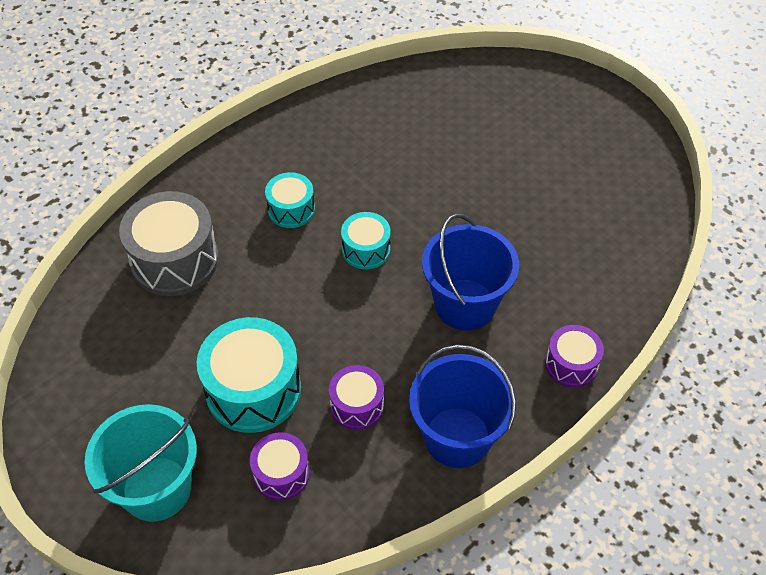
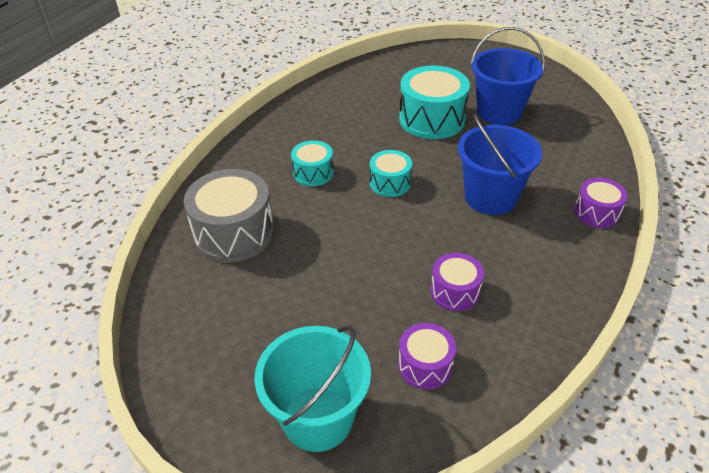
camera: 20 degrees left, 10 degrees down
(253, 389) = (359, 308): turquoise drum -> turquoise drum (432, 119)
(457, 437) = (550, 288): blue bucket -> blue bucket (499, 112)

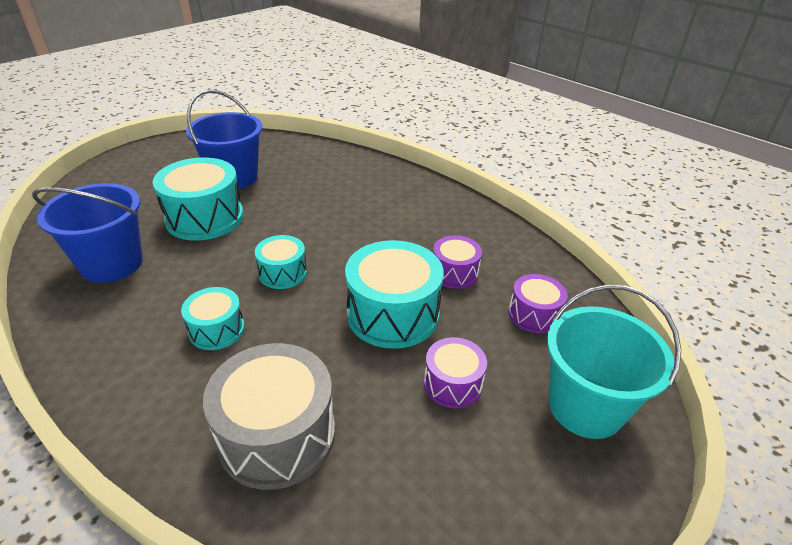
camera: 75 degrees left, 5 degrees down
(375, 261) = (393, 314): none -> turquoise drum
(490, 197) = (348, 218): blue bucket -> blue bucket (112, 264)
(596, 213) = (399, 176): purple drum -> purple drum (452, 384)

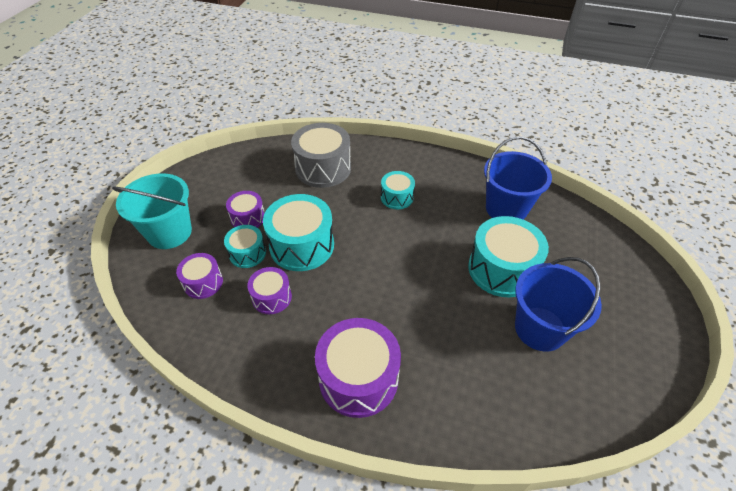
camera: 155 degrees right, 10 degrees up
(283, 273) = (395, 246): turquoise drum -> turquoise drum (247, 253)
(404, 198) = (358, 378): none -> purple drum

